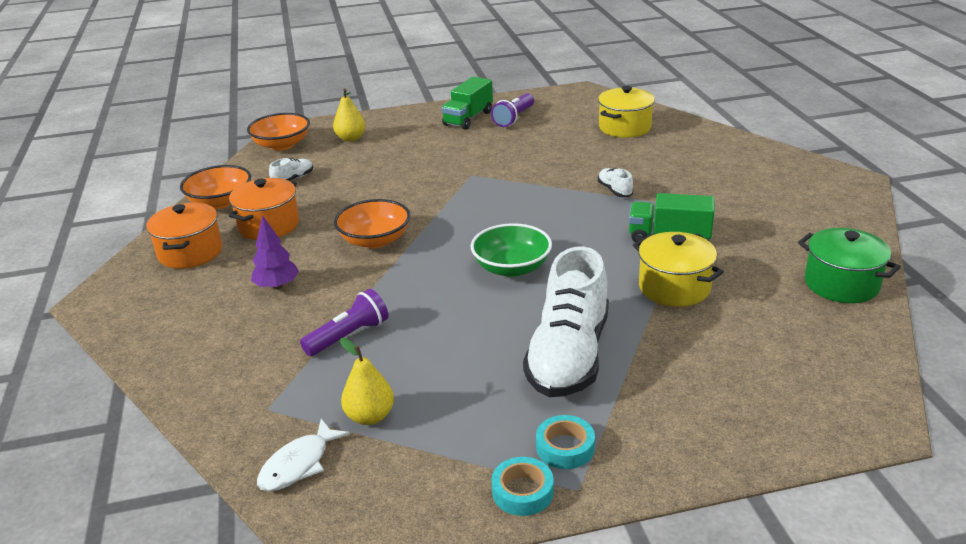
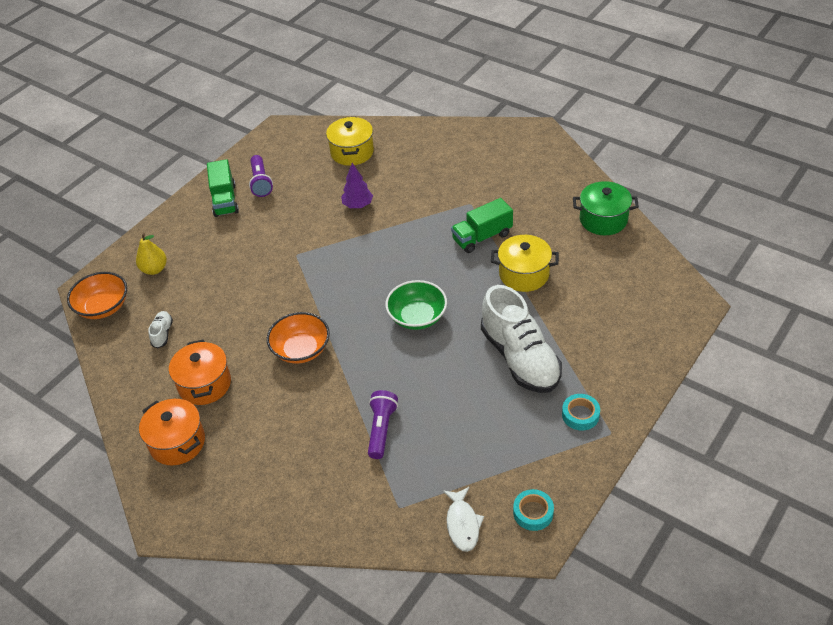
camera: 40 degrees left, 15 degrees up
(220, 202) = (133, 388): orange bowl -> none
(277, 286) = (283, 426): purple tree -> purple tree (358, 205)
(370, 416) = (463, 469): yellow pear -> none
(522, 492) = (589, 453): turquoise tape -> turquoise tape (533, 512)
(614, 190) = (408, 215): white shoe -> none

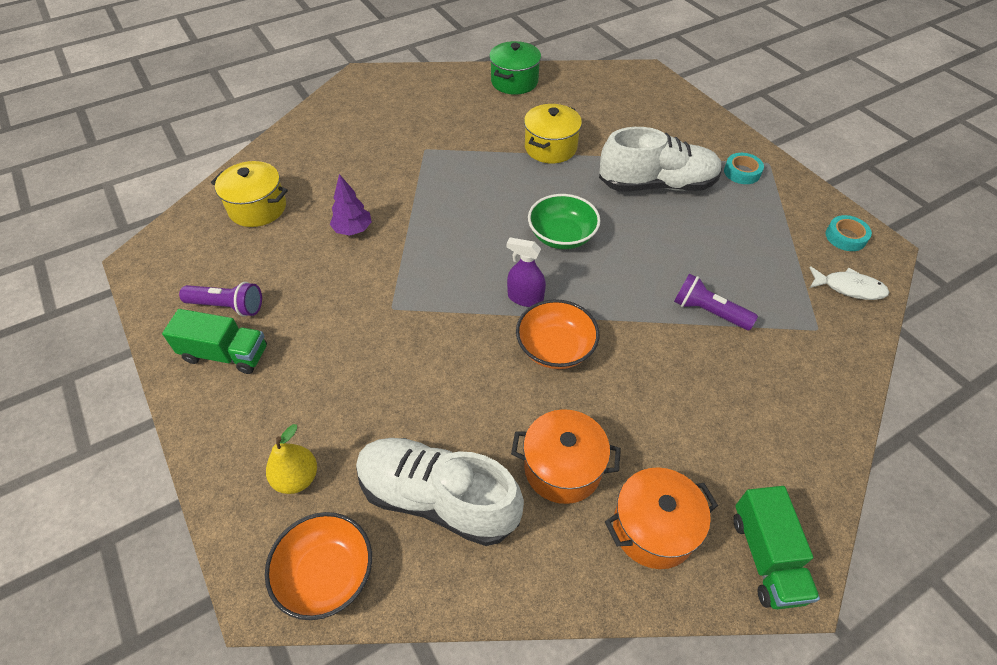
camera: 70 degrees left, 5 degrees up
(162, 334) = (438, 499): white shoe -> white shoe, size x2.45
(340, 318) = (525, 298): none -> purple spray bottle
(482, 237) = (480, 156): green truck -> green truck (766, 557)

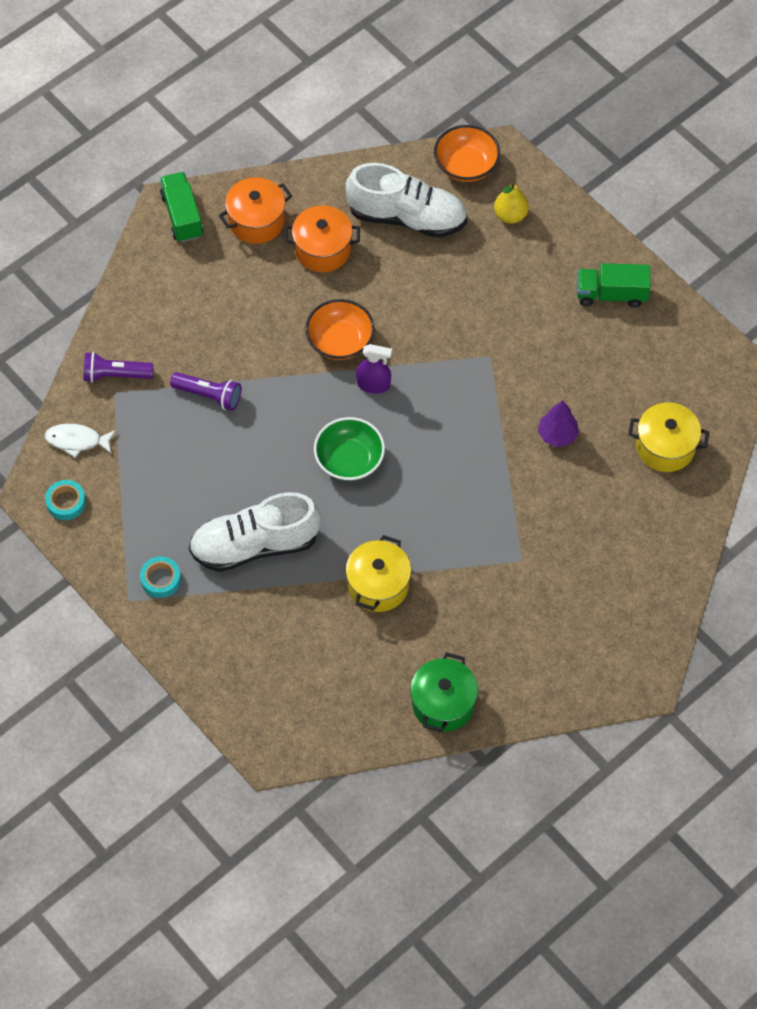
camera: 170 degrees right, 10 degrees up
(227, 306) = (634, 336): purple flashlight -> purple flashlight (115, 375)

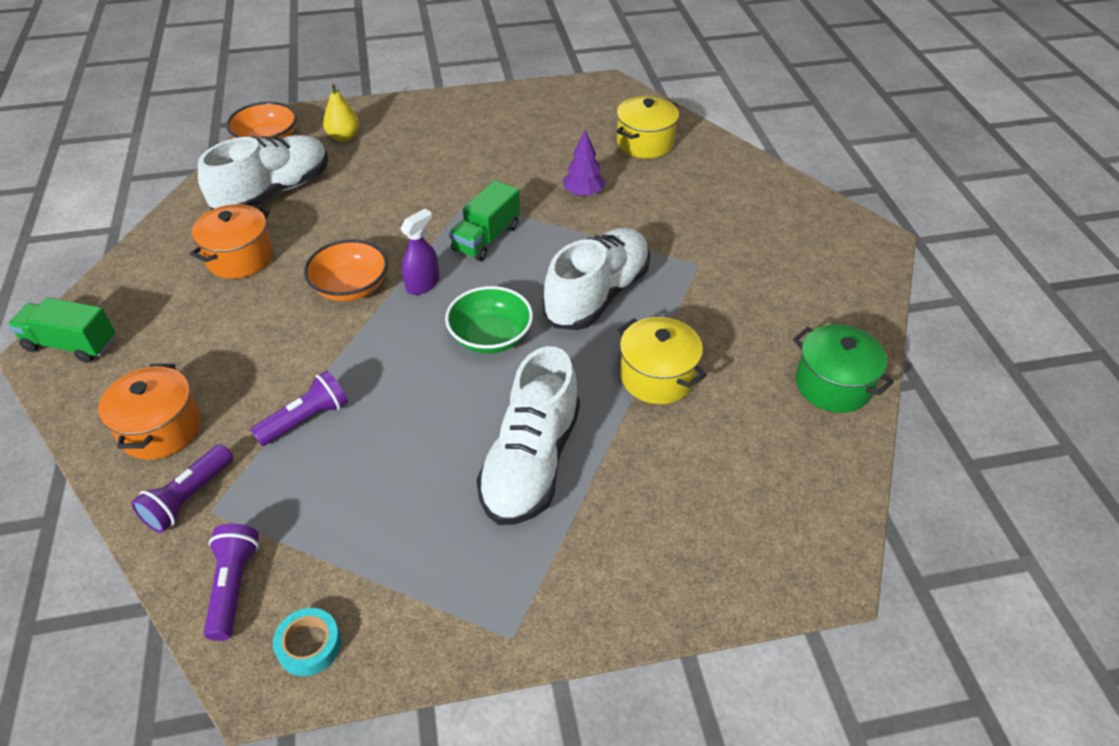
camera: 60 degrees left, 15 degrees down
(77, 441) = (233, 586): white fish -> purple flashlight
(161, 579) = (507, 583): turquoise tape -> none
(256, 221) = (152, 290): orange pot -> orange pot (161, 429)
(438, 506) = (597, 295): none -> white shoe
(611, 294) = (476, 116): green truck -> green truck (486, 238)

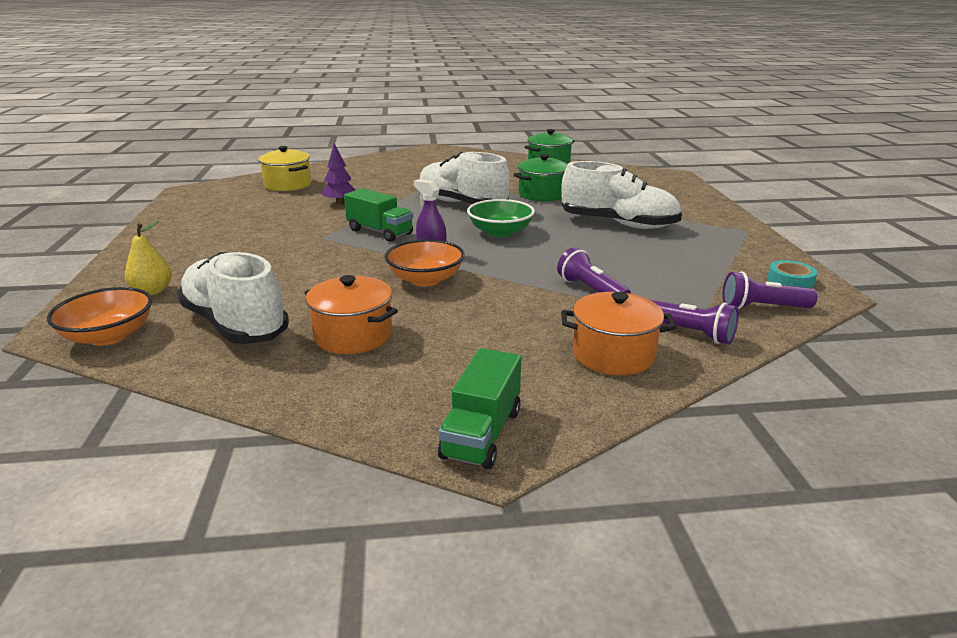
camera: 85 degrees left, 20 degrees down
(657, 377) = (542, 194): yellow pot -> green pot

